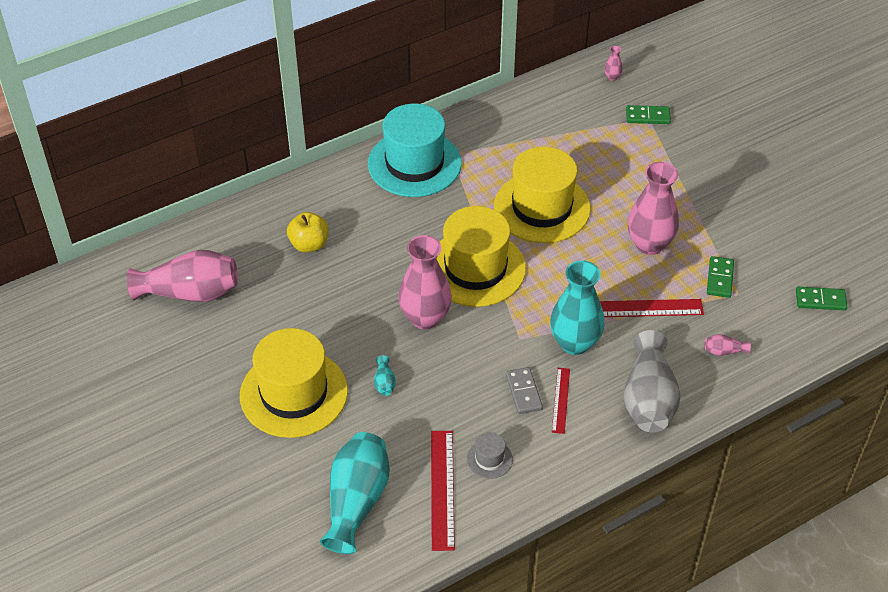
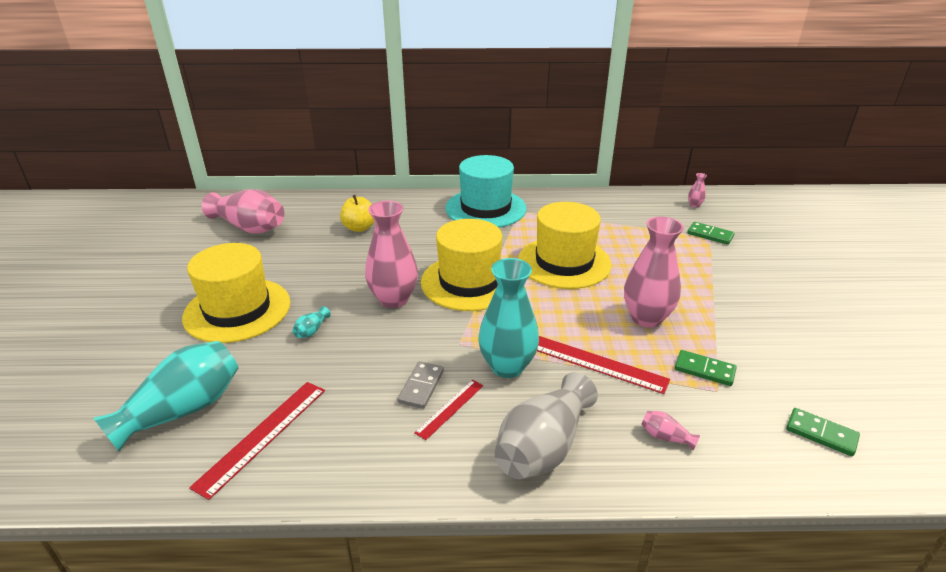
camera: 30 degrees right, 15 degrees down
(489, 459) = (332, 430): grey hat -> none
(720, 278) = (704, 370): green domino -> green domino turned 75 degrees clockwise

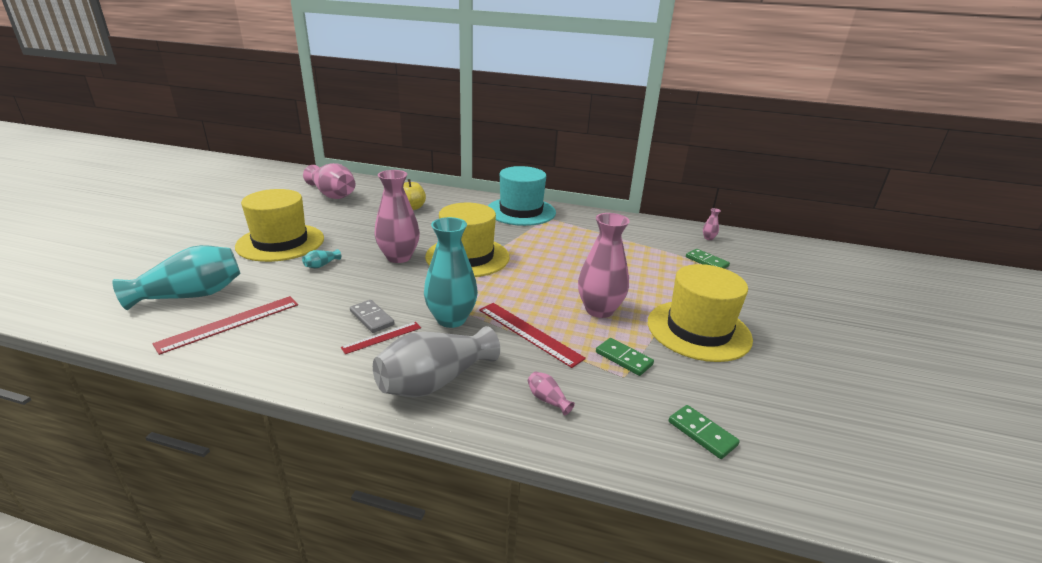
camera: 15 degrees right, 5 degrees down
(421, 387) = (372, 318): grey domino -> grey domino turned 75 degrees counterclockwise
(564, 262) = (557, 258): yellow hat -> yellow hat (698, 330)

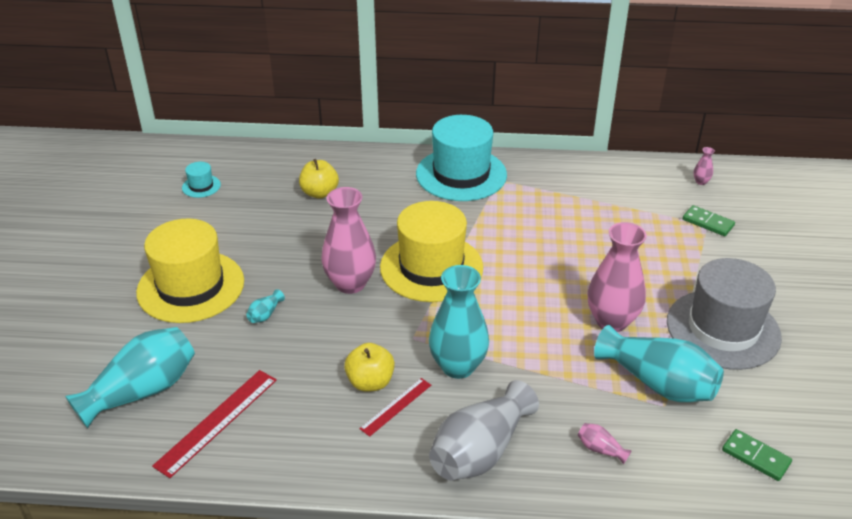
camera: 10 degrees left, 10 degrees up
(332, 194) = (201, 186): pink vase -> turquoise hat
(372, 318) = (370, 382): grey domino -> yellow apple
(529, 333) = (549, 369): red ruler -> none
(623, 358) = (657, 383): green domino -> turquoise vase
(698, 330) = (723, 329): yellow hat -> grey hat

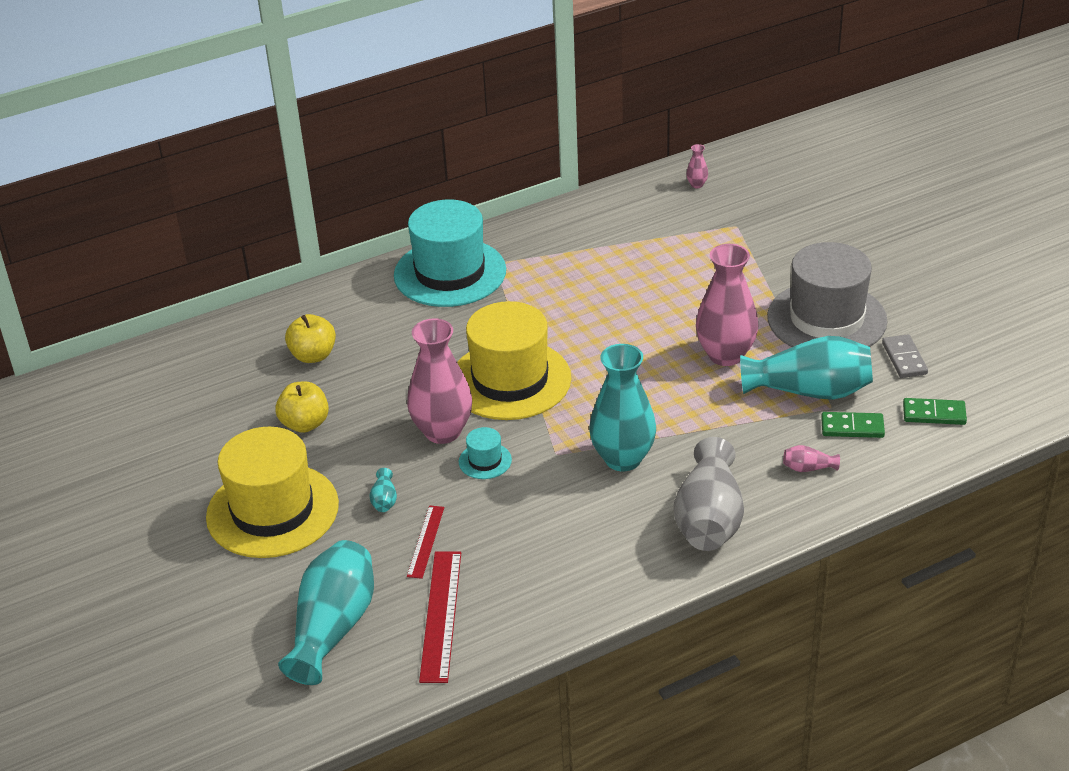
camera: 30 degrees left, 0 degrees up
(201, 186) = (164, 405): turquoise hat -> turquoise hat (485, 461)
(370, 382) = (554, 511): yellow apple -> yellow apple (305, 424)
(396, 406) = (599, 520): red ruler -> red ruler (426, 541)
(708, 222) = (736, 224): green domino -> green domino (852, 427)
(766, 394) = (904, 358): none -> grey domino

